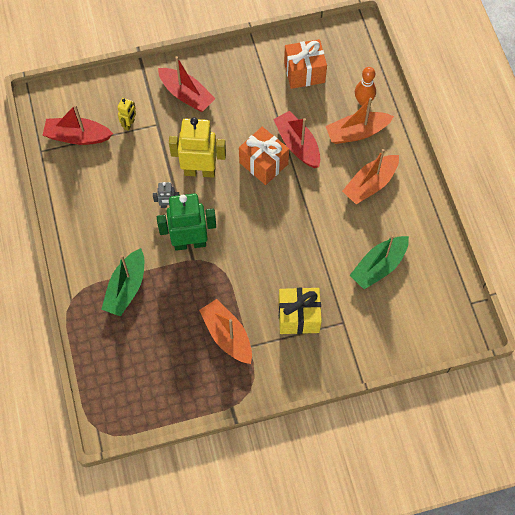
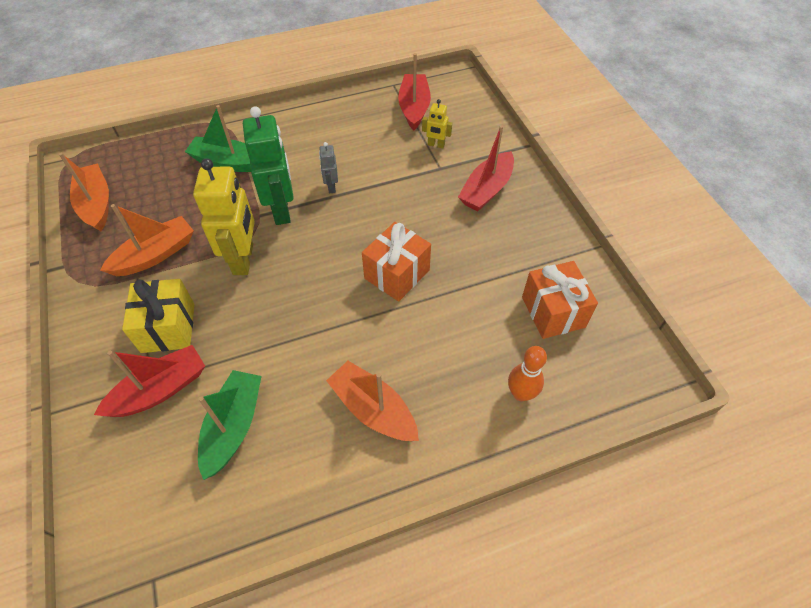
camera: 85 degrees right, 10 degrees down
(200, 171) = (379, 211): yellow robot -> yellow robot (244, 259)
(297, 145) = (430, 311): red boat -> red boat (159, 390)
(357, 132) = (462, 387): orange boat -> orange boat (96, 204)
(379, 266) = (233, 427): green boat -> green boat turned 60 degrees clockwise

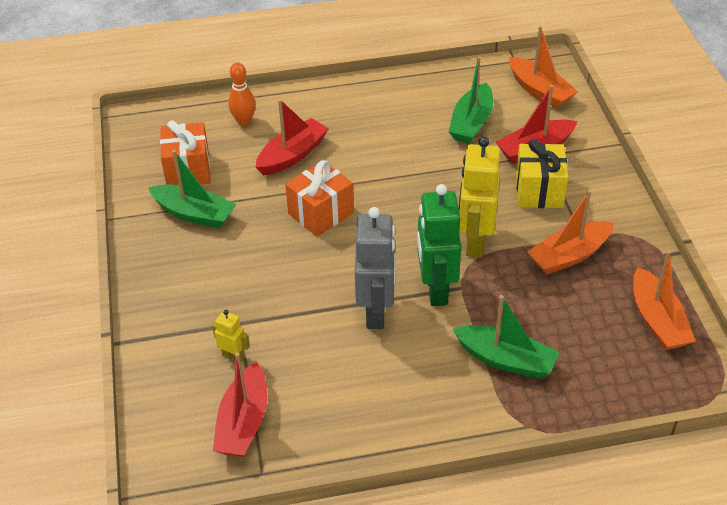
camera: 170 degrees left, 10 degrees down
(331, 187) = (376, 312): grey robot -> grey robot, size x2.11
(373, 409) = (362, 123): orange boat -> orange boat (539, 90)
(486, 189) = (195, 289): red boat -> red boat (292, 155)
(521, 260) = (194, 214): none -> green boat

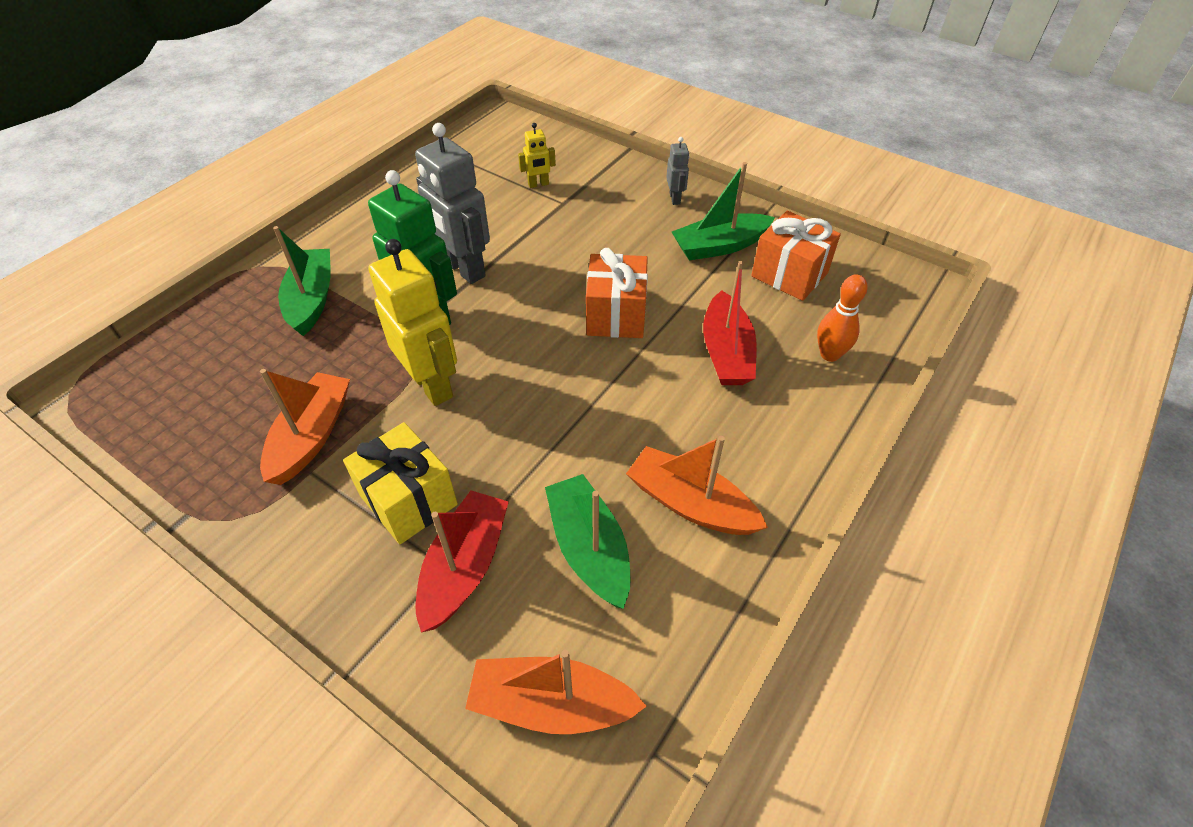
camera: 135 degrees right, 5 degrees up
(161, 269) = (675, 198): none -> grey robot
(243, 422) = (481, 160): red boat -> none
(505, 359) = (311, 300): green boat -> green boat turned 105 degrees clockwise
(657, 320) = (166, 424): orange boat -> orange boat (691, 504)

